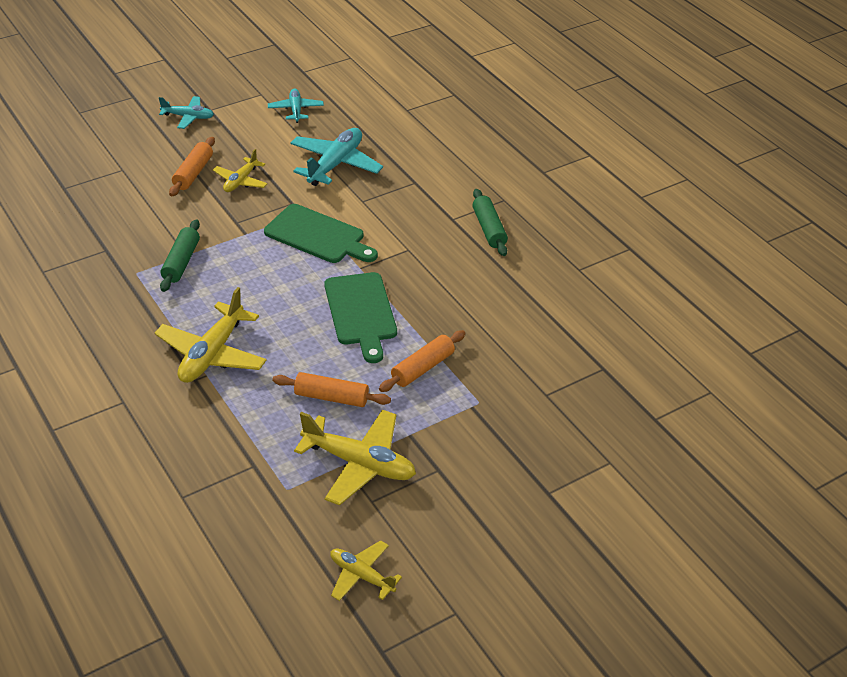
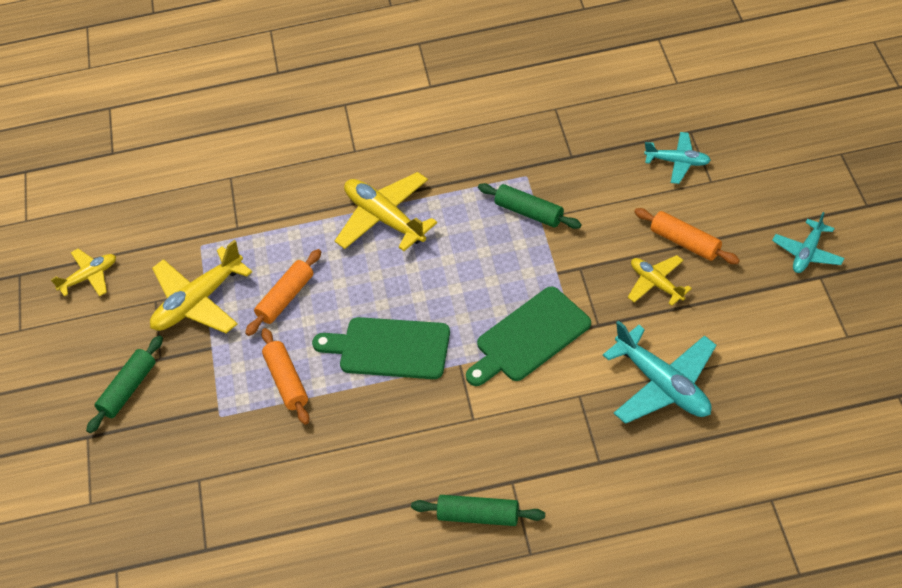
camera: 120 degrees right, 10 degrees up
(296, 110) = (799, 367): turquoise plane -> turquoise plane (678, 162)
(483, 481) = (128, 389): none -> green rolling pin

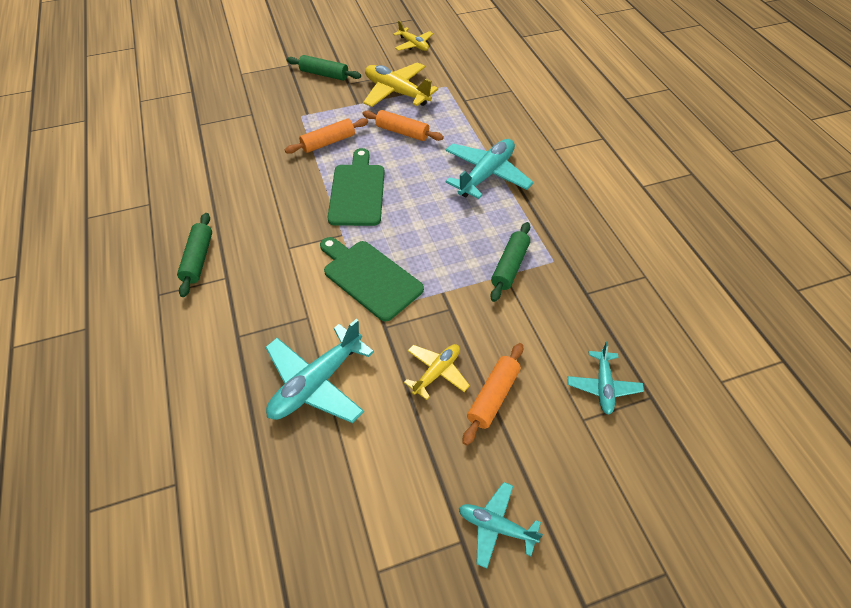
camera: 75 degrees right, 0 degrees up
(385, 218) = (486, 175): yellow plane -> turquoise plane

